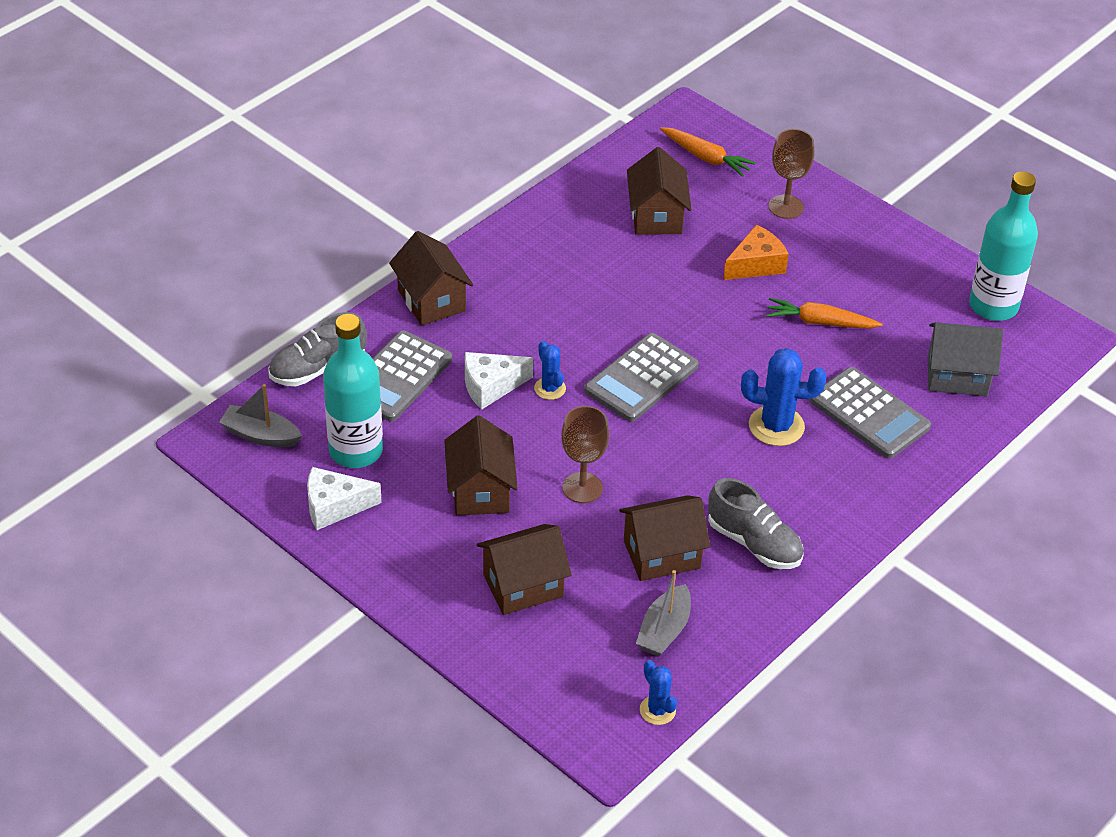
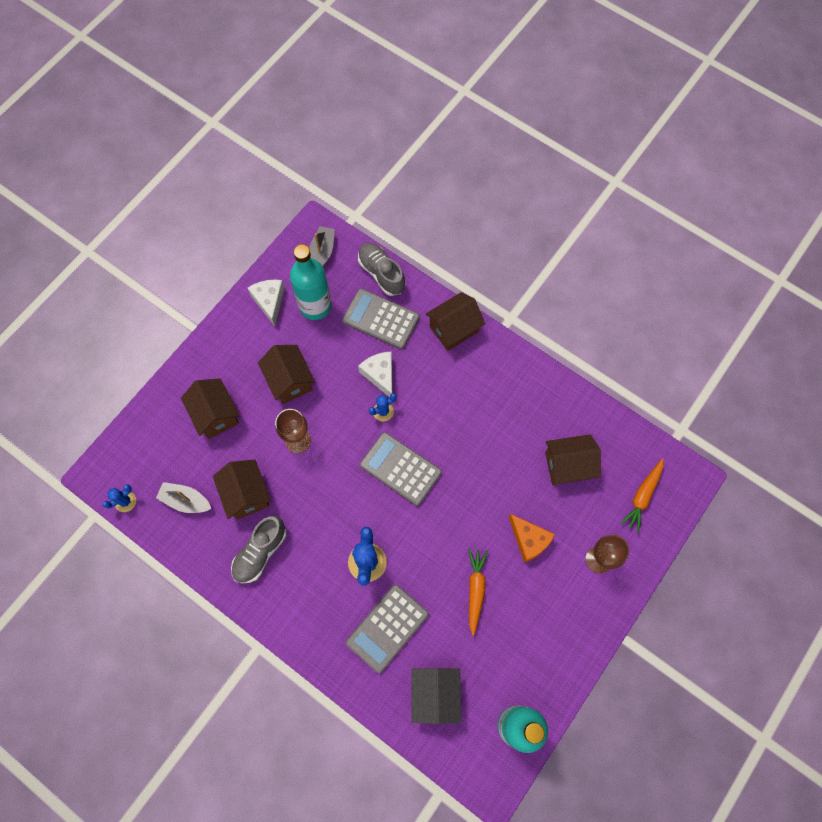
camera: 85 degrees right, 25 degrees up
(480, 491) = (289, 381): brown house -> brown house turned 75 degrees clockwise

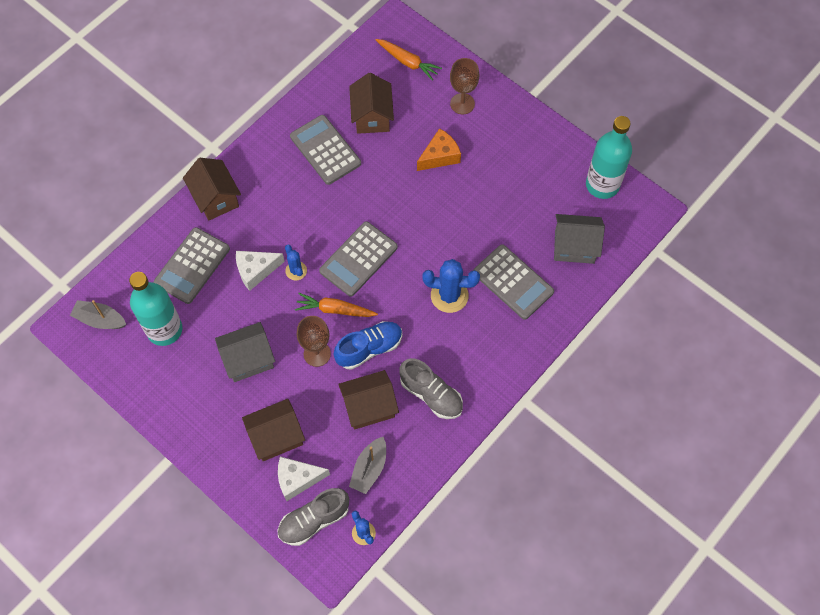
camera: 85 degrees left, 5 degrees down
(269, 302) = (150, 377): white cheese -> white cheese (298, 479)
(289, 381) = (248, 359): brown house -> grey house
(305, 488) = (369, 349): none -> blue shoe
(381, 273) = (138, 261): grey shoe -> grey shoe (314, 520)
(475, 590) = (482, 205): orange carrot -> orange carrot (335, 310)
(520, 423) = (325, 150): none -> grey calculator

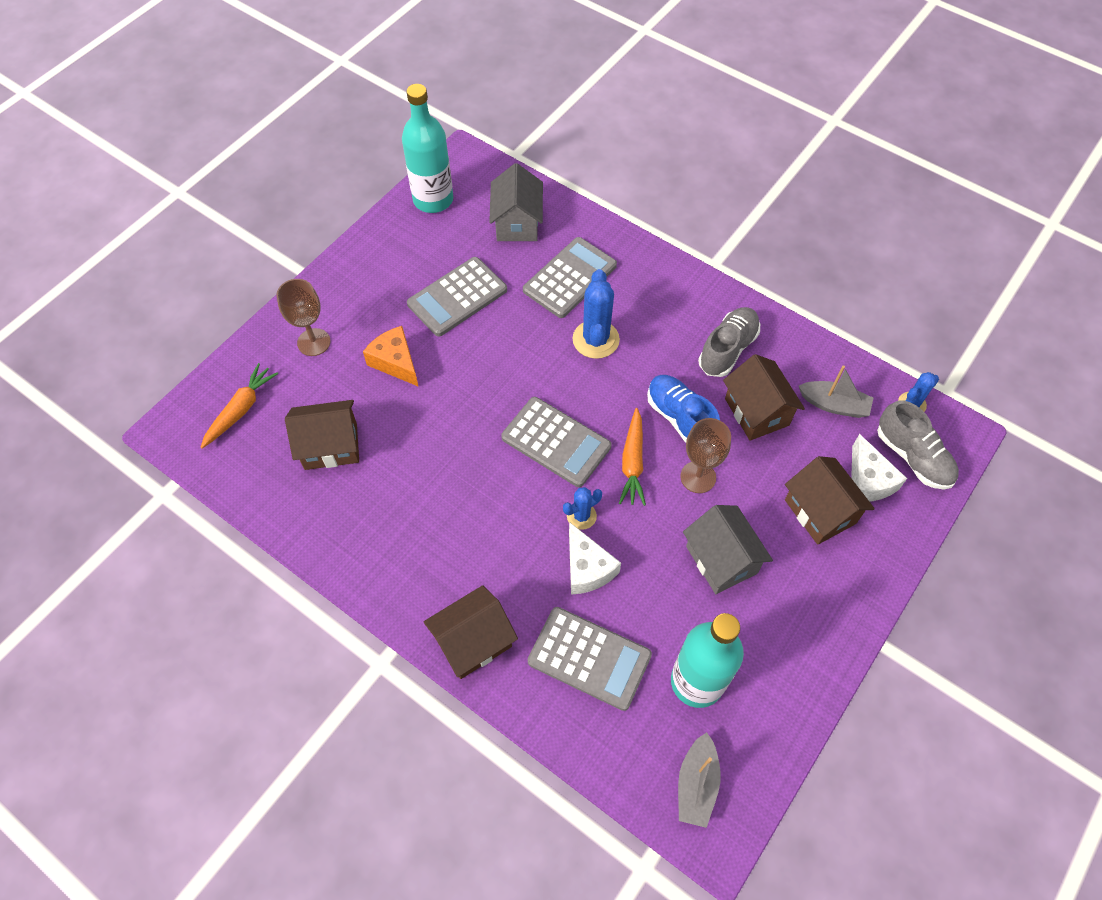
camera: 95 degrees left, 5 degrees down
(325, 150) = (387, 500): grey calculator -> grey calculator (457, 297)

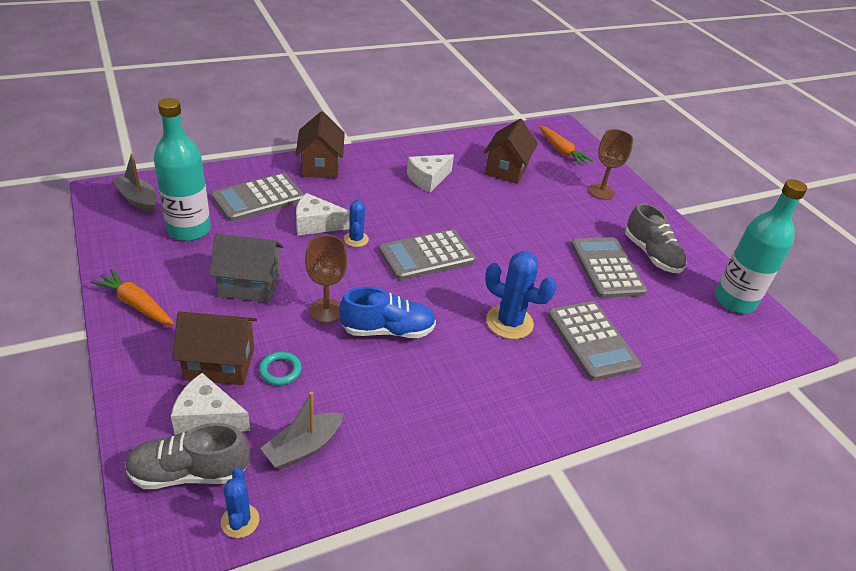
camera: 115 degrees right, 20 degrees down
(395, 362) = (559, 216): orange cheese -> none
(413, 512) = (428, 179): none -> white cheese
(517, 223) = (682, 339): grey house -> none
(632, 462) = (373, 283): orange carrot -> orange carrot (136, 304)
(727, 349) = (433, 404): grey shoe -> grey shoe (651, 255)
(756, 412) = (349, 383): brown house -> none
(787, 465) = (280, 370): none -> turquoise ring

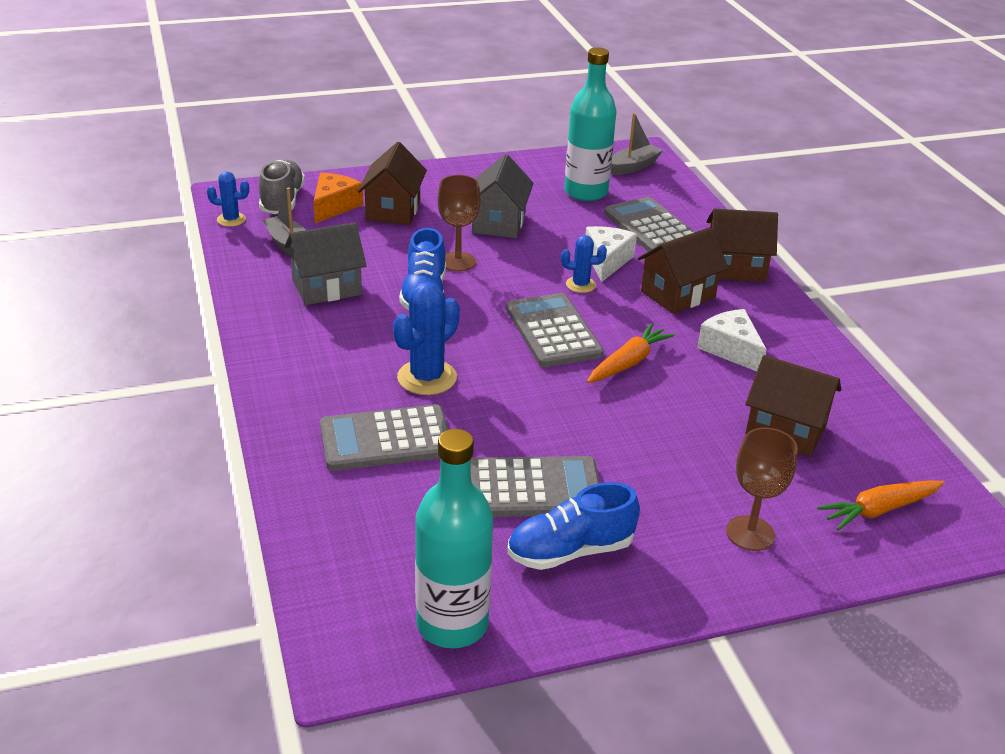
camera: 100 degrees right, 5 degrees down
(136, 304) = (473, 173): orange carrot -> orange carrot (628, 362)
(208, 417) = (334, 206): white cheese -> orange cheese
(280, 370) = (379, 237): turquoise ring -> none
(362, 194) = (678, 294): none -> brown house
(387, 402) = (327, 287): none -> grey house
(651, 255) = (570, 551): grey shoe -> blue shoe

